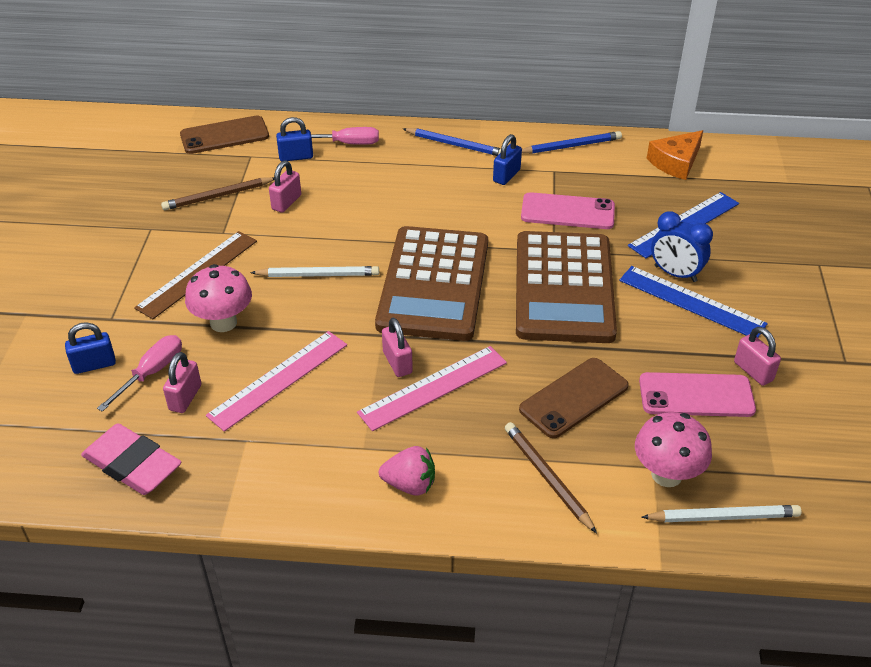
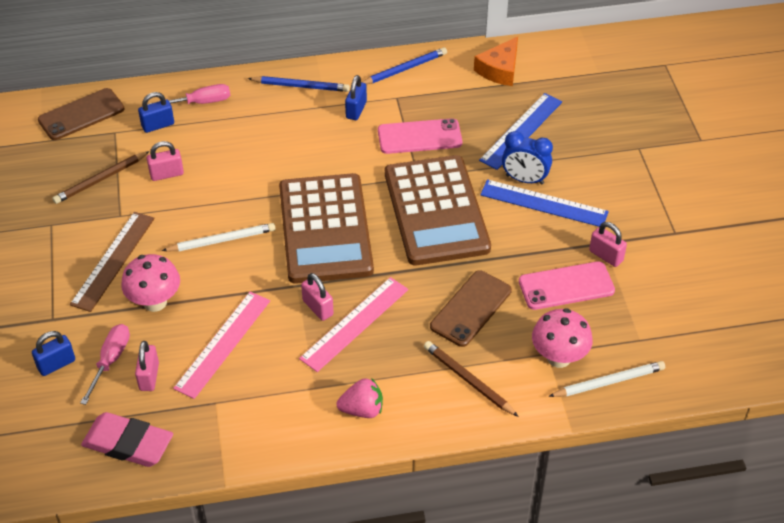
camera: 15 degrees left, 5 degrees up
(286, 202) = (166, 174): pink padlock -> pink padlock turned 60 degrees clockwise

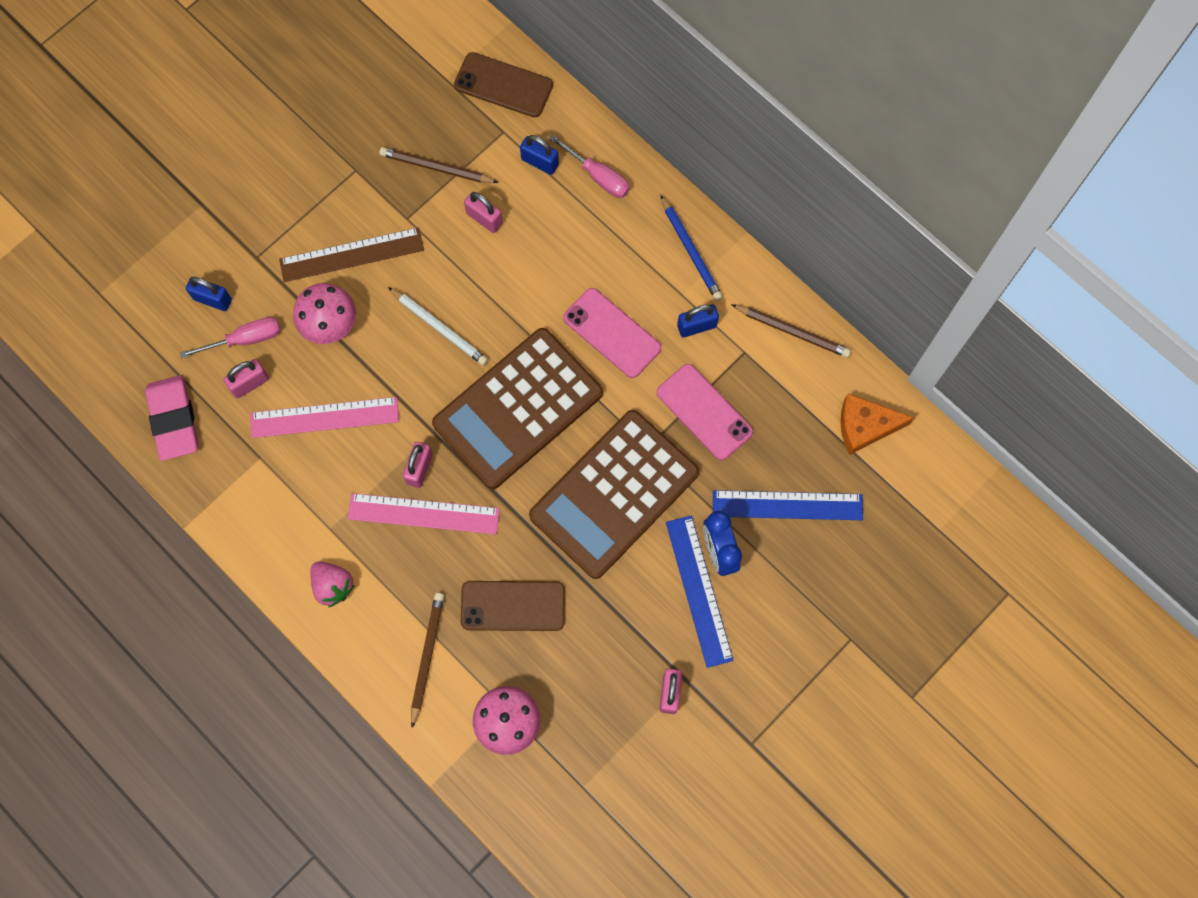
camera: 55 degrees right, 25 degrees up
(404, 69) = (792, 331): blue pencil -> brown pencil
(566, 286) = (602, 678): pink phone -> pink phone (612, 333)
(608, 382) = (510, 786): white pencil -> none

